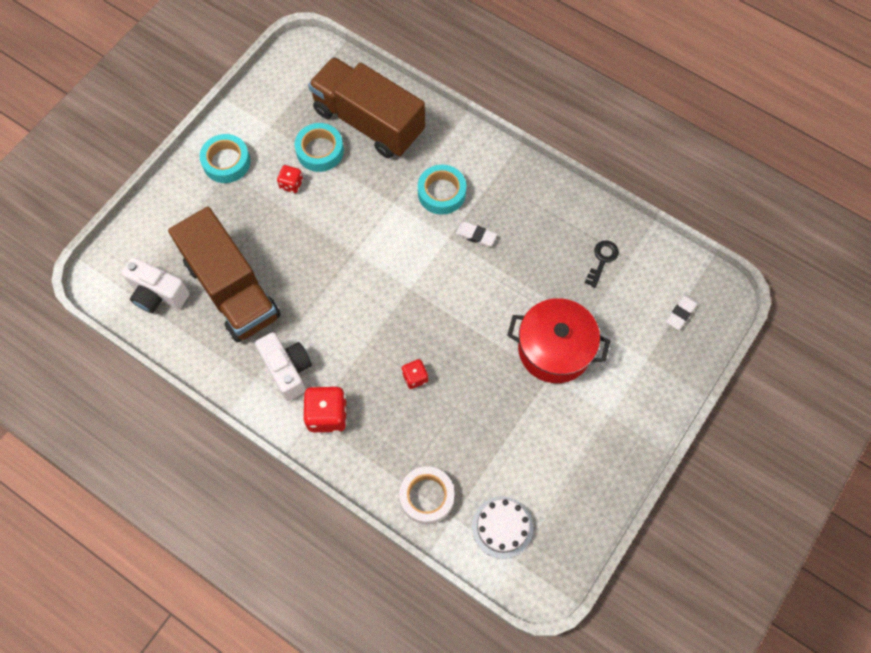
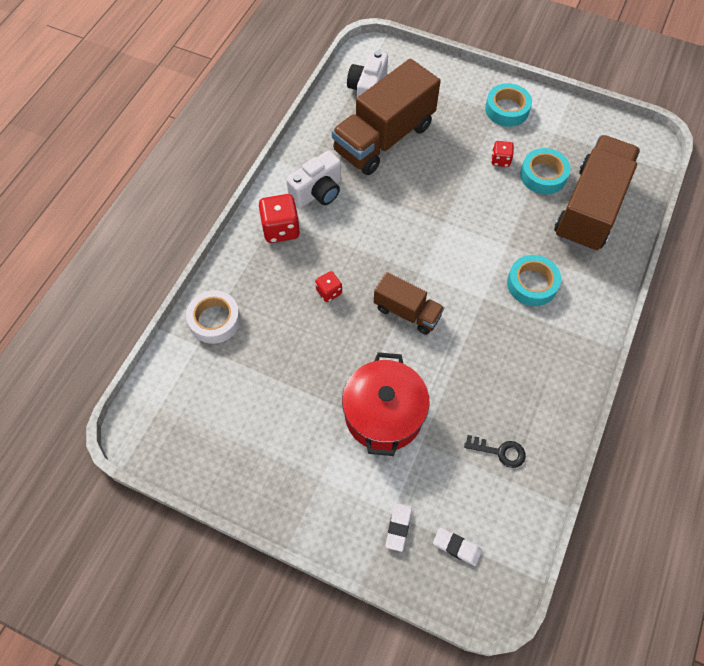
camera: 80 degrees right, 5 degrees down
(451, 308) = (407, 312): none -> brown truck
(475, 235) = (493, 322): white eraser -> white eraser (398, 527)
(502, 527) = (191, 389): white cake -> none

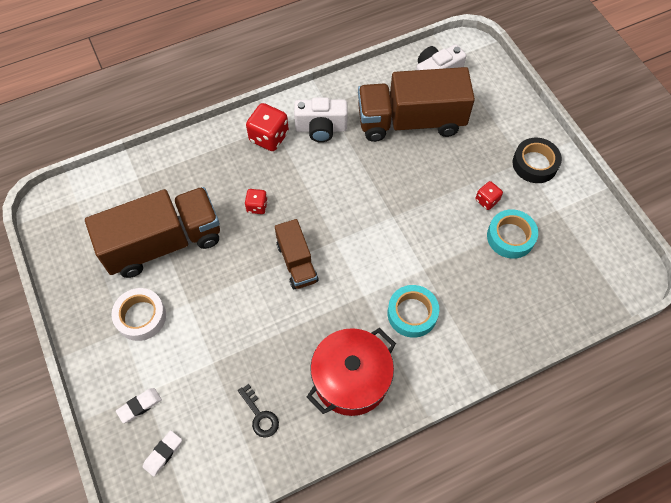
camera: 40 degrees right, 0 degrees up
(214, 320) = (164, 169): white tape -> white tape (141, 317)
(383, 414) = (207, 321): red pot -> red pot (351, 379)
(456, 547) = (163, 454): white eraser -> white eraser turned 60 degrees clockwise
(507, 109) = (535, 164): turquoise tape -> black tape
(590, 208) = (523, 291): brown truck -> brown truck (163, 243)

